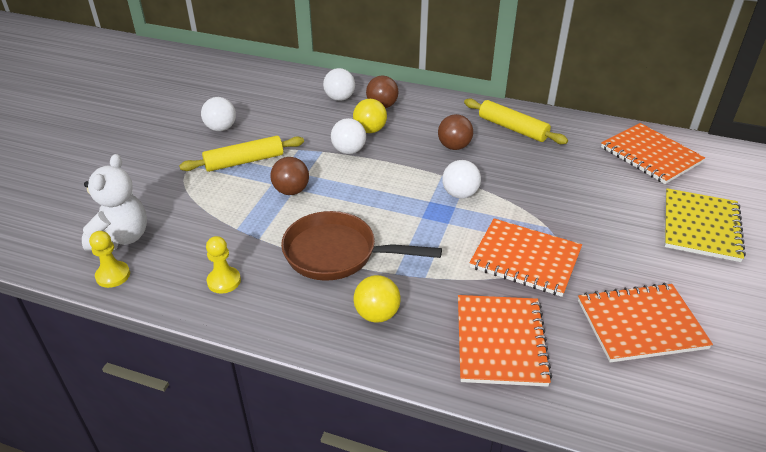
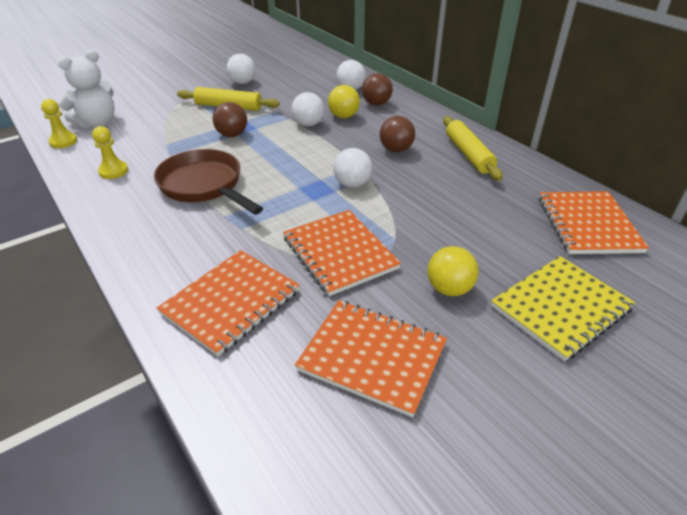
camera: 35 degrees right, 0 degrees up
(377, 314) = (172, 236): yellow ball -> yellow ball (449, 289)

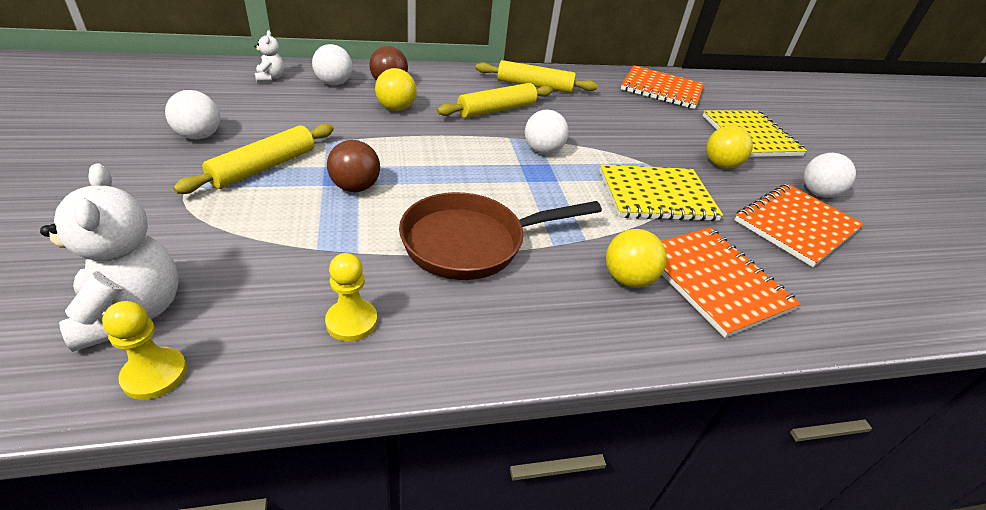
camera: 70 degrees left, 0 degrees up
(205, 256) = (627, 279): none -> yellow ball
(308, 124) = (390, 132): white ball -> white ball (817, 193)
(330, 73) = (270, 78): none -> white teddy bear
(339, 253) = (656, 195): orange notebook -> yellow notebook
(396, 150) = (496, 110): brown ball -> yellow rolling pin

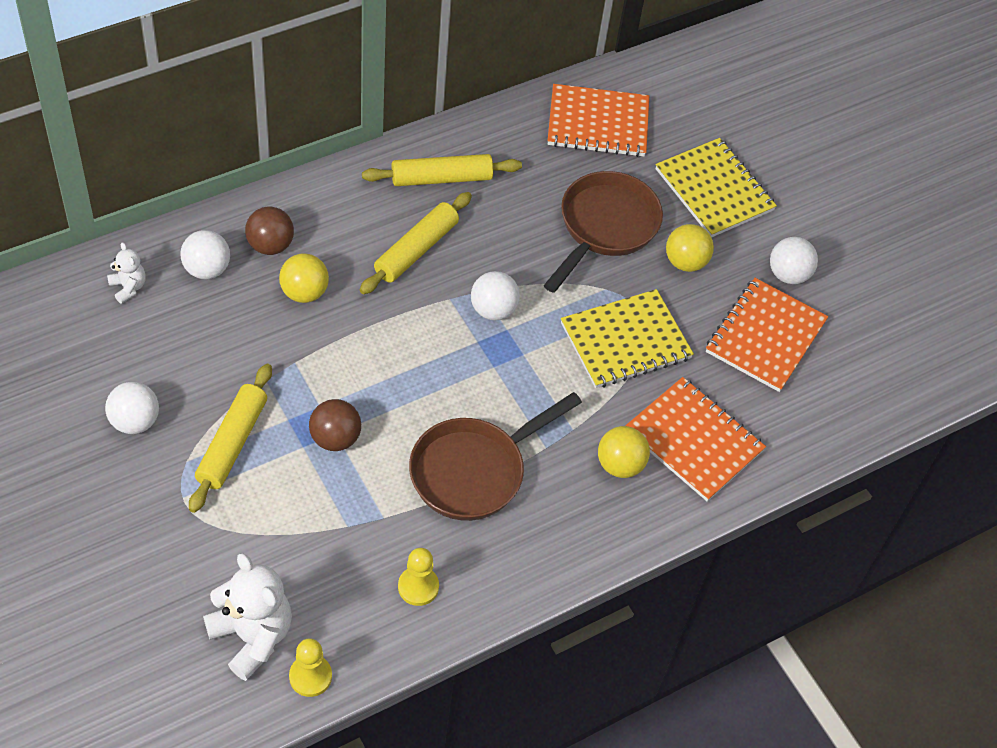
camera: 20 degrees left, 15 degrees up
(654, 133) = (604, 227): none -> brown pan

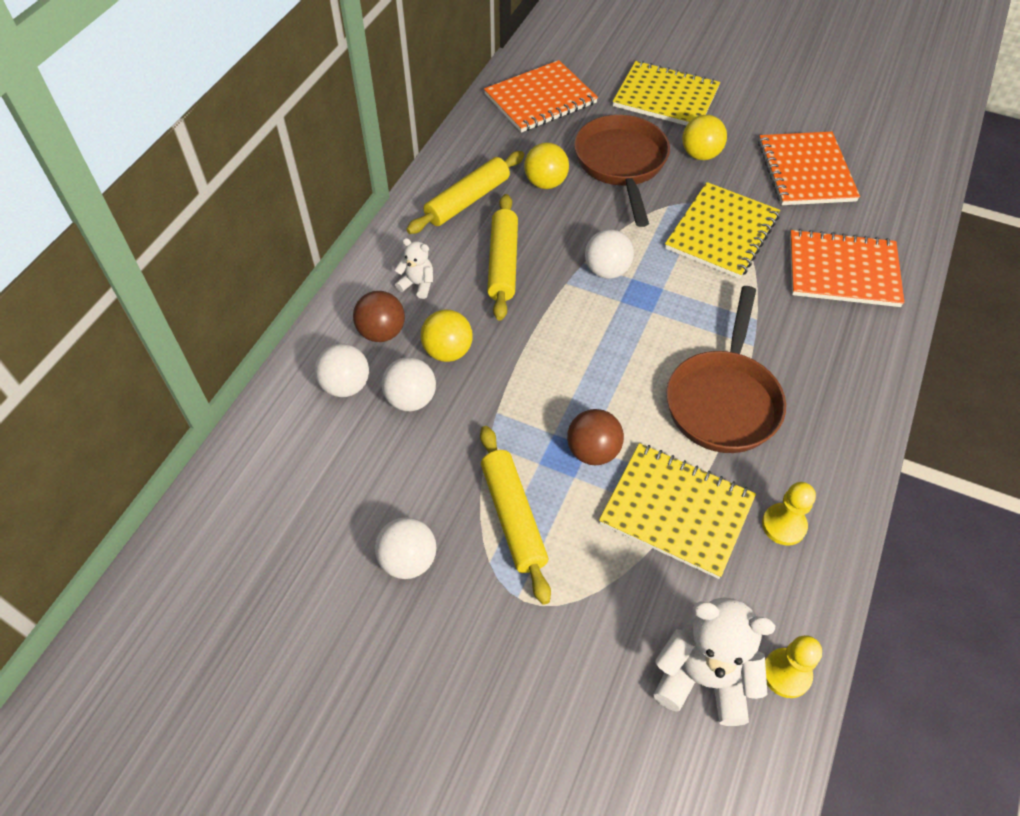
camera: 30 degrees left, 0 degrees up
(128, 287) = (289, 446): white teddy bear -> white teddy bear (417, 284)
(350, 521) = (676, 511): none -> yellow notebook
(620, 465) = (816, 322): yellow ball -> yellow ball (545, 183)
(788, 274) = (773, 123): white ball -> white ball (411, 399)

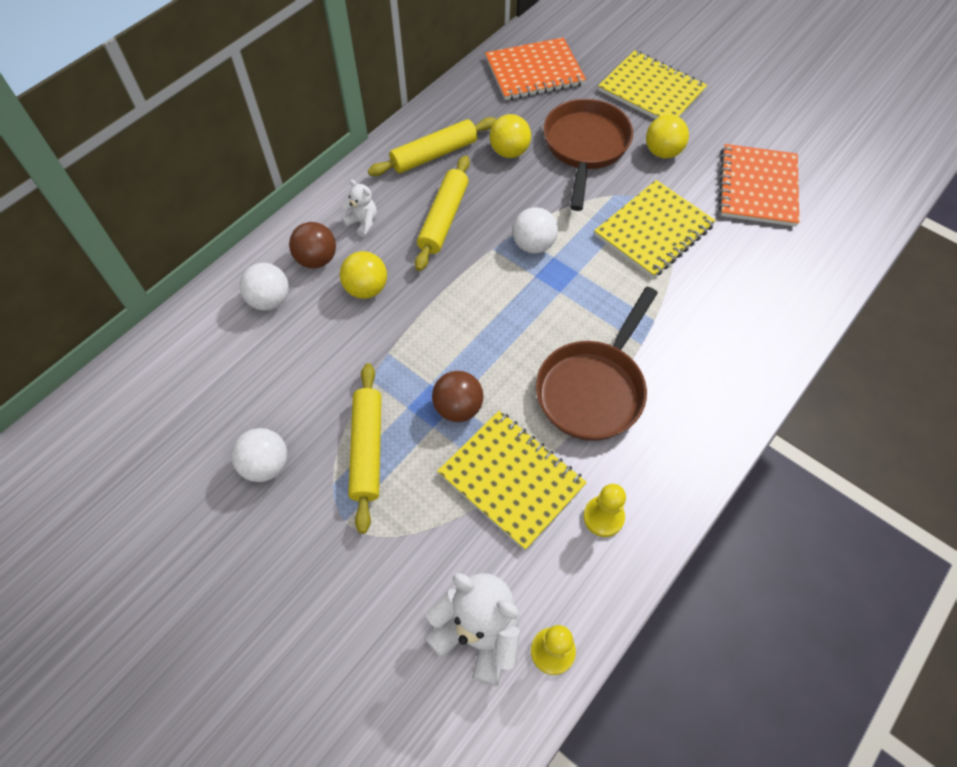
camera: 15 degrees right, 5 degrees up
(411, 399) = (319, 324): white ball -> none
(843, 271) = (755, 291): orange notebook -> none

